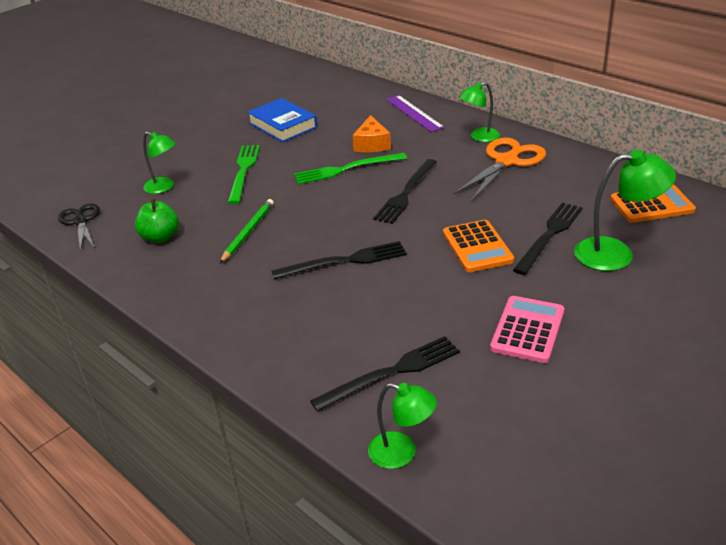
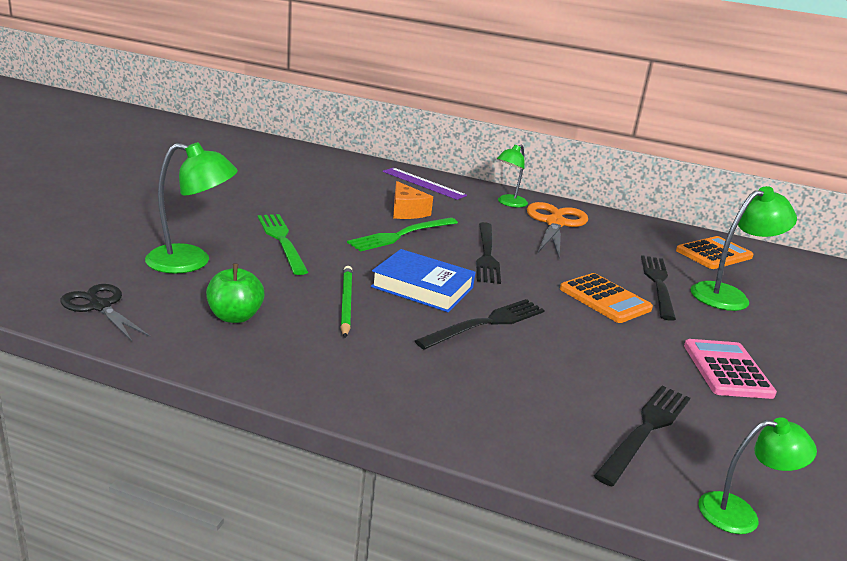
camera: 30 degrees left, 10 degrees down
(164, 187) = (191, 262): green lamp -> green lamp, size x1.54
(282, 125) = (288, 195): blue book -> blue book (422, 287)

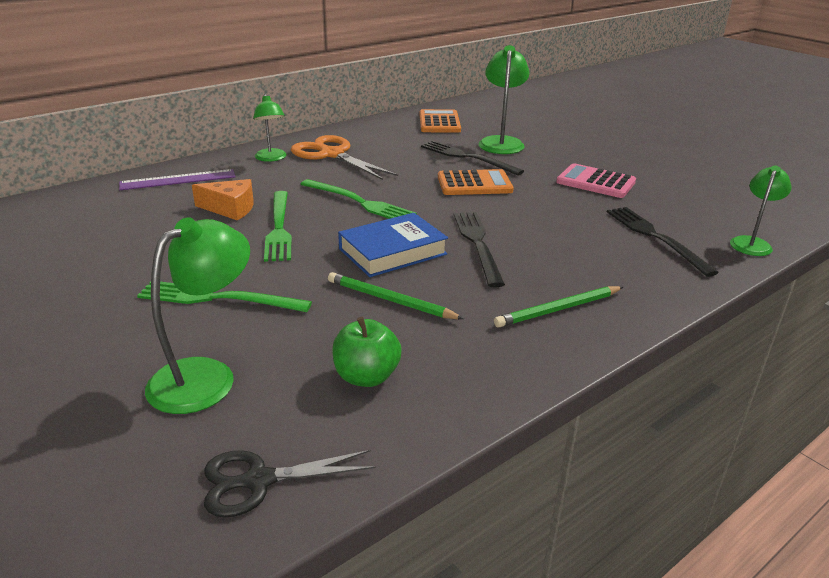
camera: 55 degrees left, 5 degrees up
(416, 387) = (558, 309): none -> green pencil
(486, 255) = (359, 202): black fork -> green fork

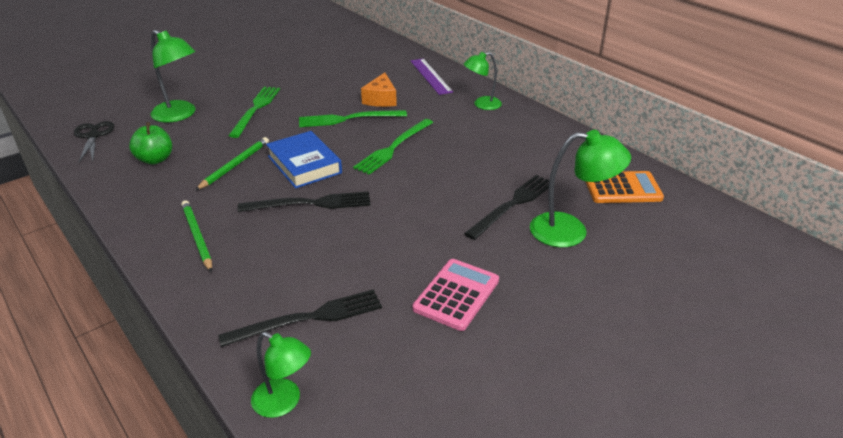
camera: 90 degrees right, 5 degrees up
(332, 154) = (498, 130): orange scissors -> none
(474, 184) = (439, 207): orange calculator -> none

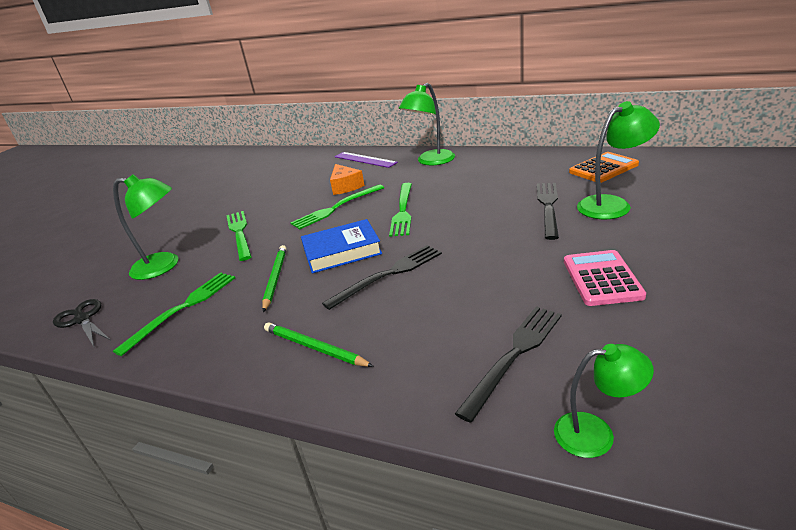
camera: 25 degrees left, 5 degrees down
(155, 159) = (183, 308): green apple -> green fork
(304, 164) = (342, 251): blue book -> blue book turned 45 degrees counterclockwise
(482, 104) = (431, 161): green lamp -> green lamp, size x1.54

